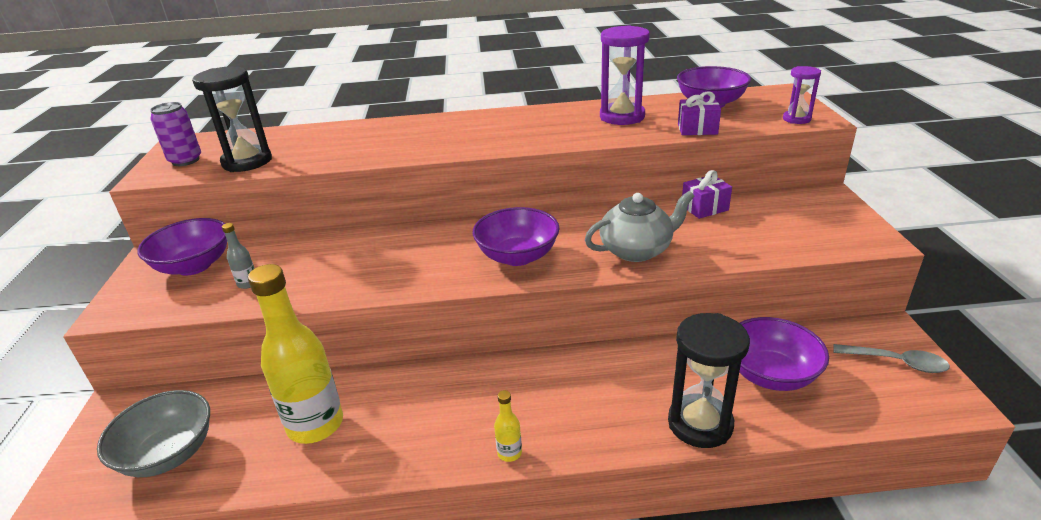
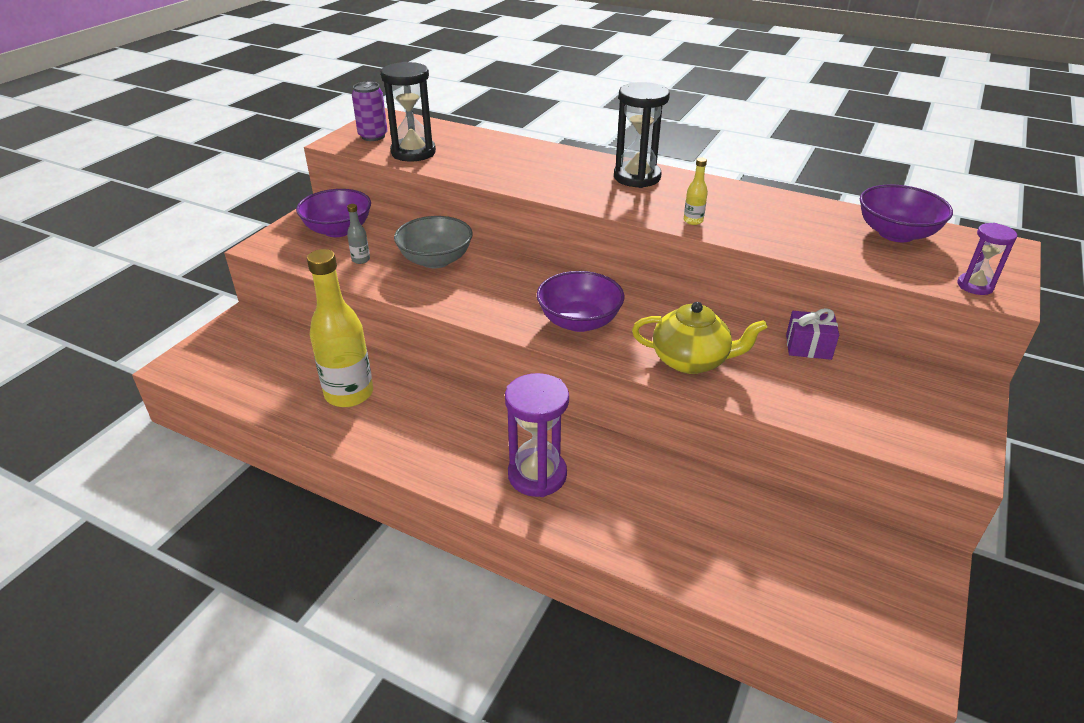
camera: 30 degrees right, 5 degrees up
(169, 454) = (248, 369): grey bowl -> grey bowl (435, 260)
(509, 453) = (461, 485): yellow bottle -> yellow bottle (693, 221)
(622, 117) = (778, 217): purple hourglass -> purple hourglass (537, 475)
(637, 250) = (691, 360): grey teapot -> yellow teapot
(697, 129) = (842, 258): purple gift -> none
(700, 424) = (634, 544): black hourglass -> black hourglass (637, 177)
(770, 374) = (746, 538): purple bowl -> none
(896, 362) = (895, 595): grey spoon -> none

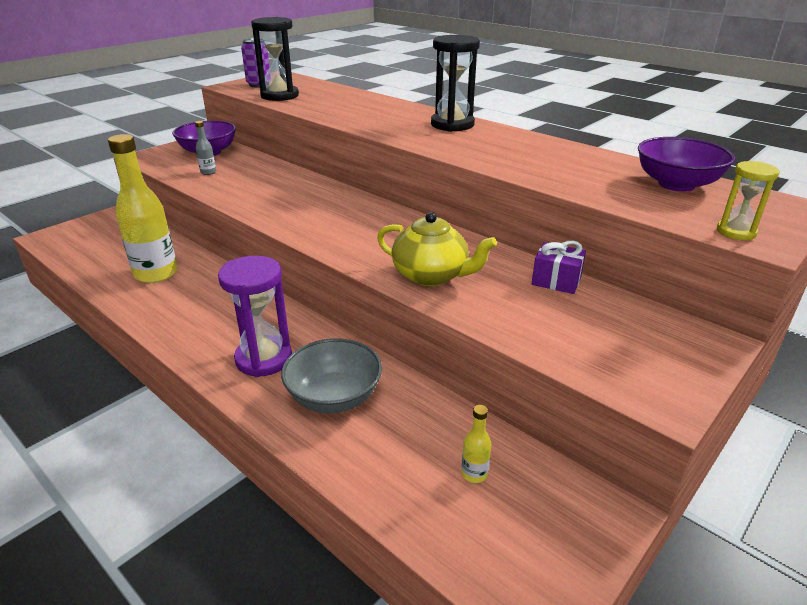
camera: 15 degrees right, 5 degrees down
(435, 260) = (266, 179): grey bowl -> grey bowl (334, 397)
(579, 321) = (351, 234): purple bowl -> none
(693, 221) = (477, 156): yellow bottle -> yellow bottle (474, 474)
(975, 286) = (736, 232): purple hourglass -> yellow hourglass

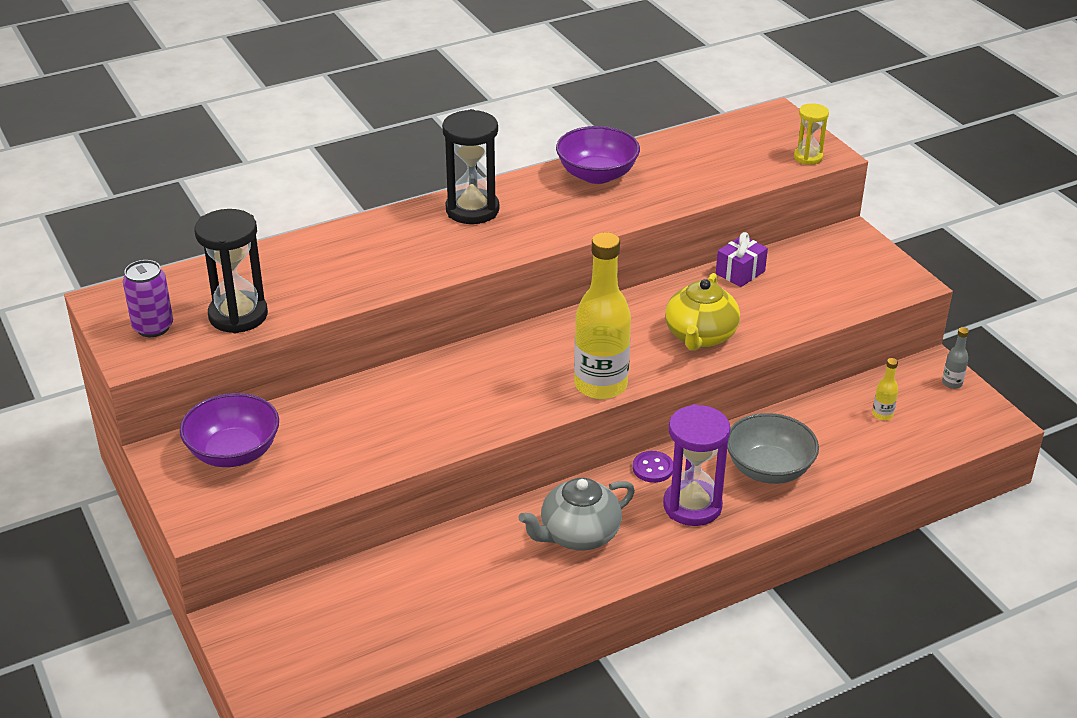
camera: 70 degrees left, 5 degrees up
(156, 274) = (466, 580): yellow bottle -> yellow bottle (600, 385)
(208, 172) = (322, 458): grey bottle -> grey bottle (952, 383)
(213, 309) = (578, 535): none -> grey teapot
(308, 329) = (653, 468): none -> purple button
(431, 275) = (700, 336): yellow teapot -> yellow teapot turned 150 degrees clockwise
(676, 184) = (710, 144): purple bowl -> purple bowl (597, 175)

